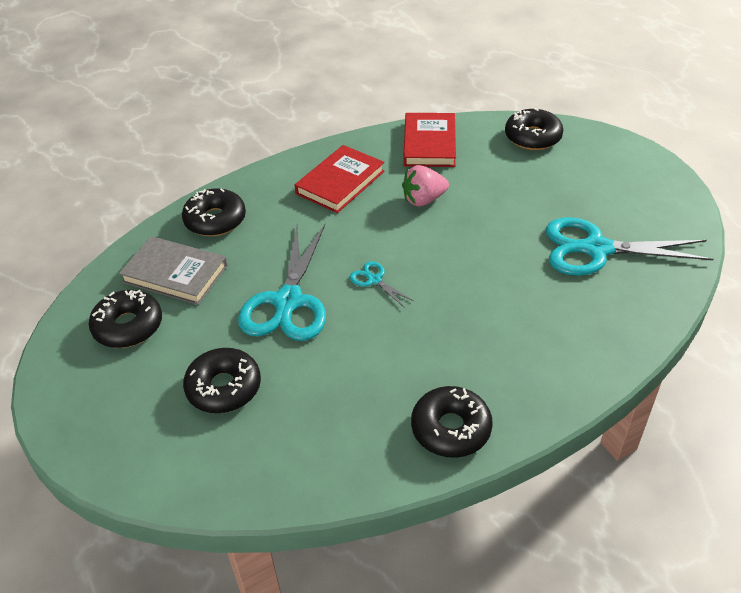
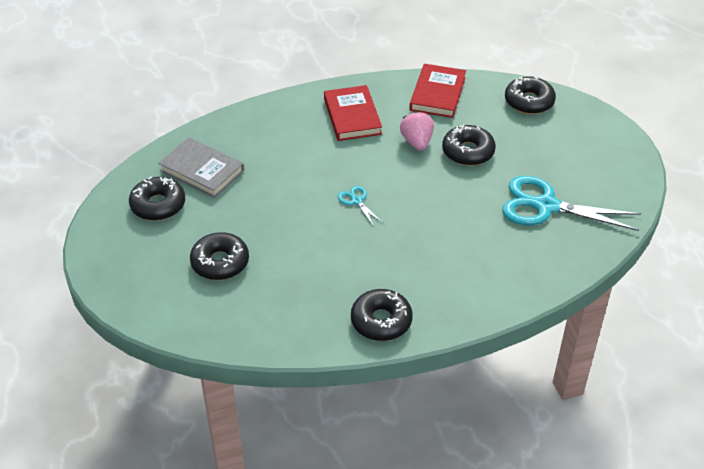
camera: 10 degrees right, 0 degrees up
(215, 220) = (242, 132): black donut -> black donut (468, 152)
(288, 301) = (284, 206): turquoise scissors -> none
(340, 182) = (352, 116): red book -> red book turned 60 degrees counterclockwise
(423, 200) = (417, 142): pink strawberry -> pink strawberry turned 90 degrees clockwise

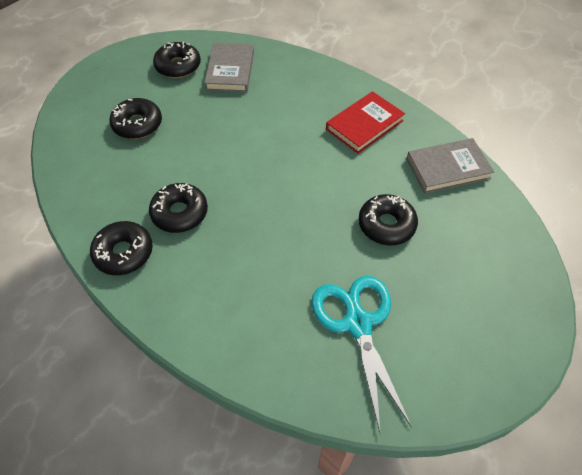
camera: 60 degrees right, 10 degrees up
(356, 201) = (260, 173): turquoise scissors -> none
(417, 142) = (368, 182): pink strawberry -> none
(437, 94) = (448, 168): red book -> grey book
(529, 102) = (505, 244): black donut -> black donut (180, 213)

